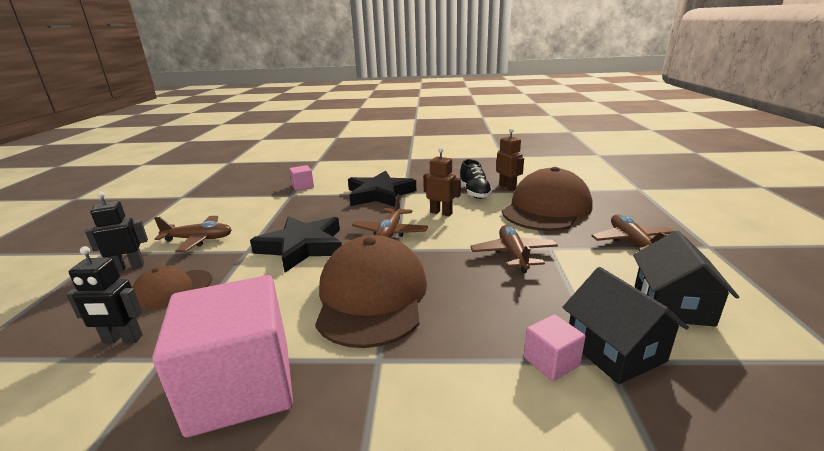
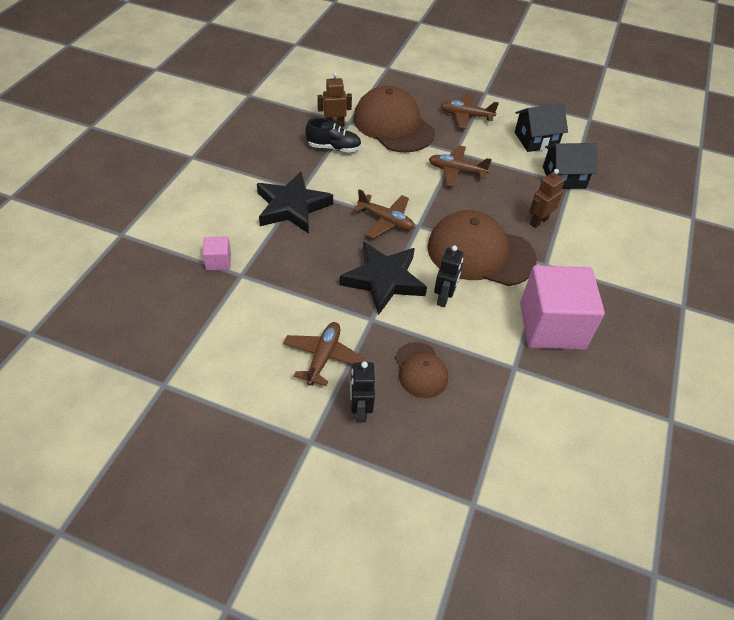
camera: 75 degrees left, 25 degrees up
(122, 339) = (484, 394): black robot -> black robot (444, 298)
(441, 213) = (365, 181): brown robot -> brown robot (538, 221)
(551, 361) = (565, 201): pink cube -> none
(672, 305) = (536, 140): black house -> black house turned 45 degrees counterclockwise

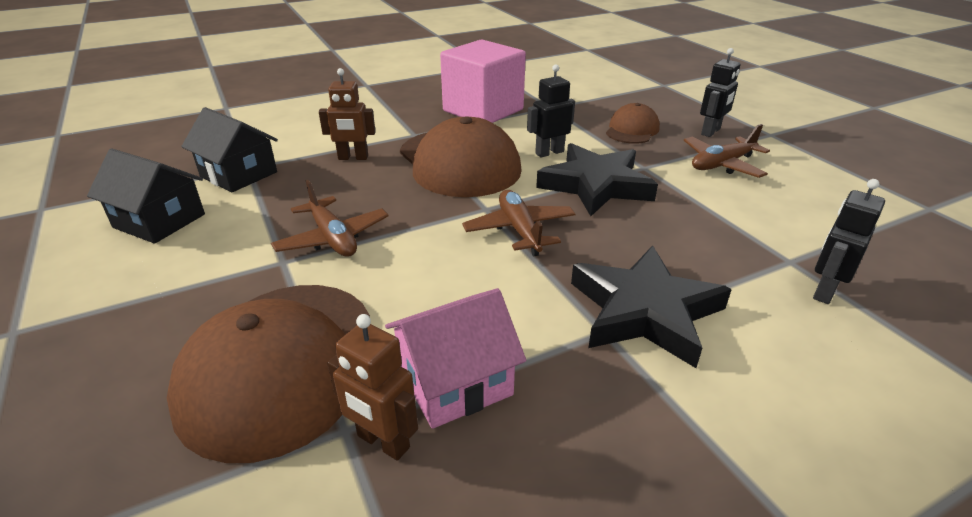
camera: 135 degrees left, 15 degrees down
(218, 261) = (824, 291): pink cube -> black robot
(334, 148) = (455, 382): black shoe -> pink house
(466, 116) = (145, 306): brown plane -> none

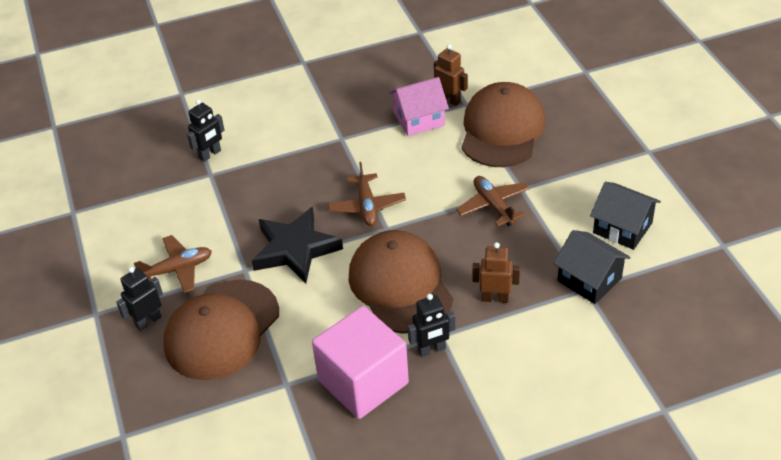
camera: 170 degrees left, 10 degrees up
(549, 152) = (317, 296): black robot -> black robot (432, 349)
(632, 130) = (222, 330): brown cap -> brown cap, size x1.93
(644, 311) = (315, 148): black star -> none

